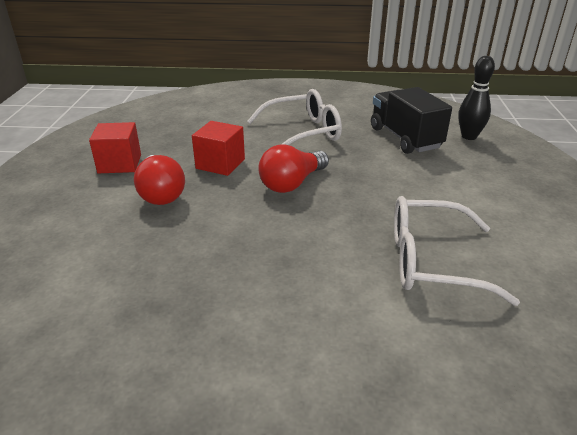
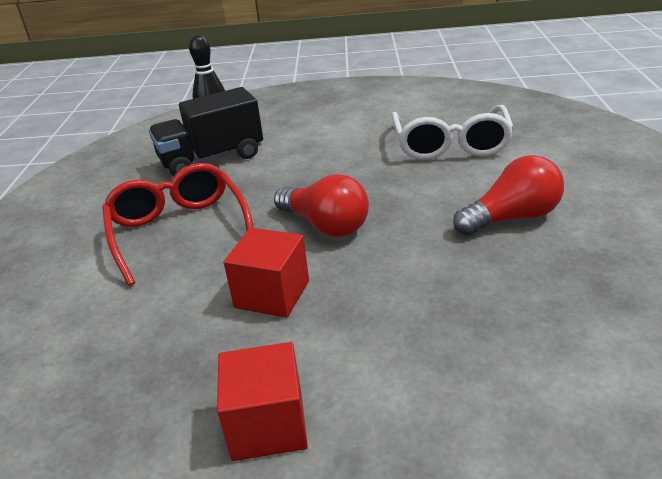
camera: 90 degrees left, 0 degrees up
(161, 193) = (366, 339): red light bulb -> red light bulb (512, 218)
(303, 132) = (179, 230): white glasses -> red glasses

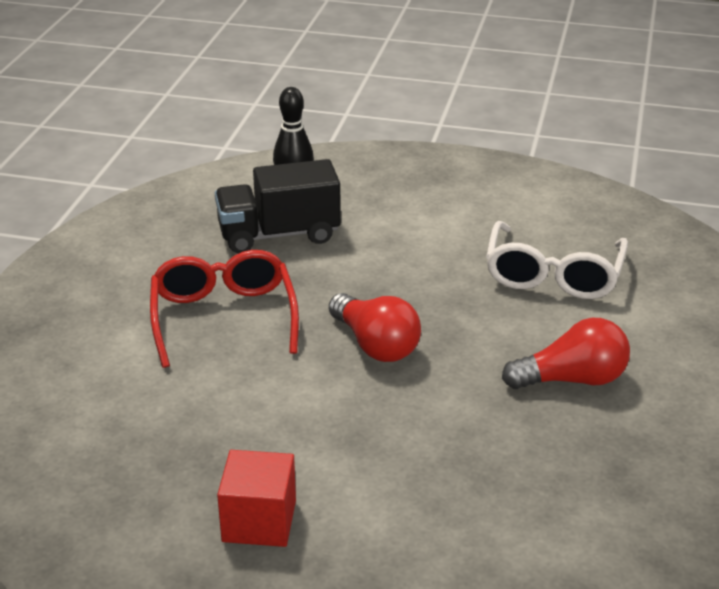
camera: 10 degrees right, 0 degrees up
(272, 294) = (298, 407): red cube -> none

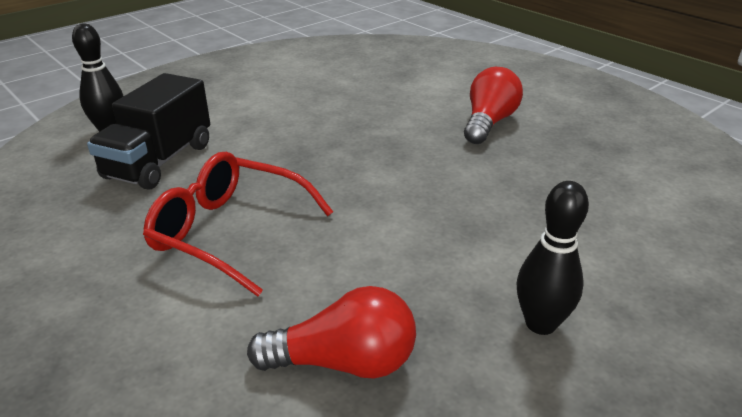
camera: 55 degrees left, 0 degrees up
(259, 521) = (540, 324): red cube -> black bowling pin
(375, 345) = (364, 175): red light bulb -> red light bulb (344, 362)
(553, 275) = (373, 87): white glasses -> none

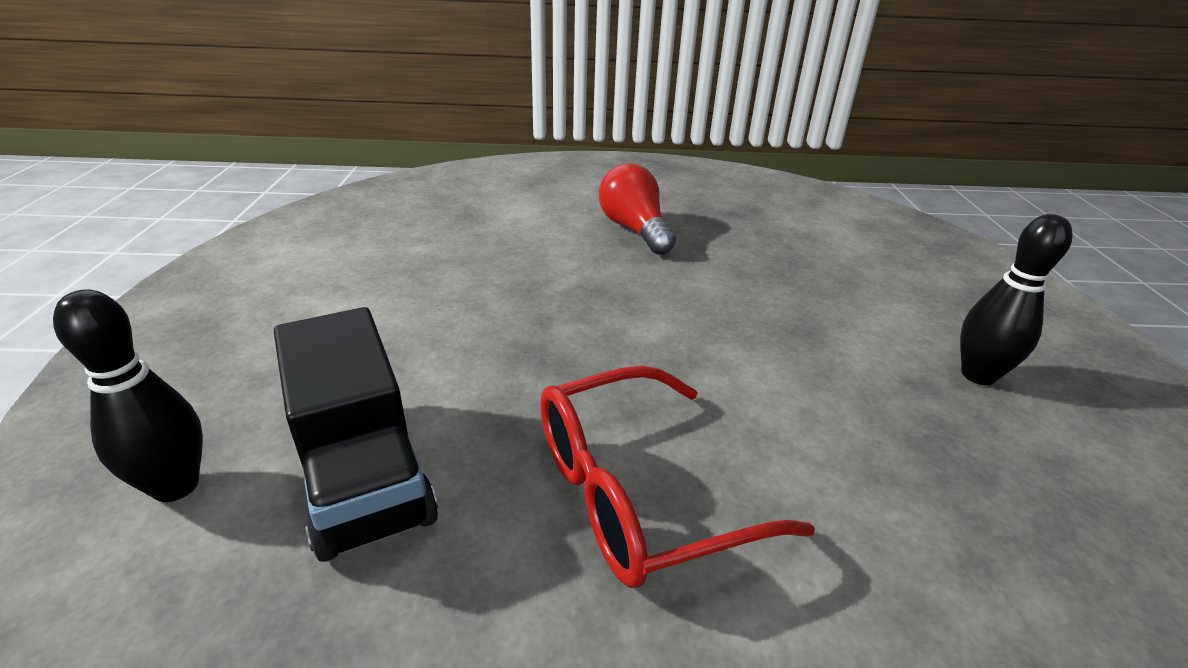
camera: 50 degrees left, 0 degrees up
(344, 362) = (977, 526): red light bulb -> none

